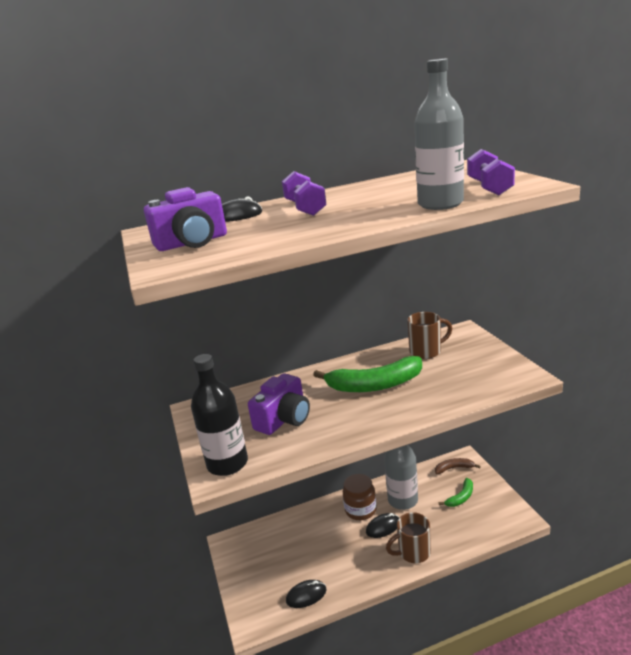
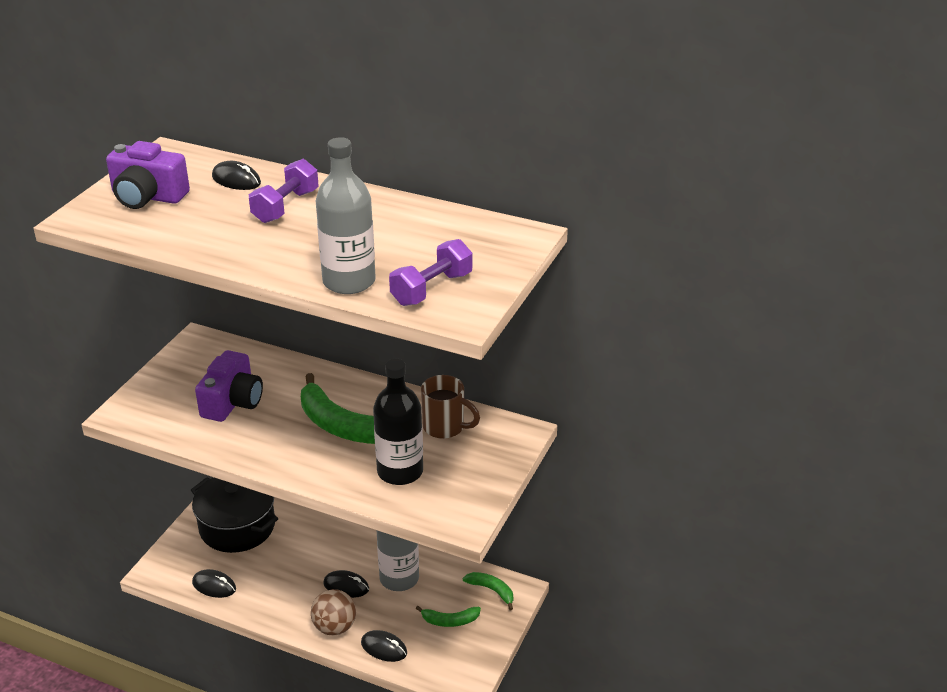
camera: 40 degrees right, 10 degrees up
(227, 463) = (142, 409): black bottle -> black bottle (400, 471)
(267, 551) = (237, 526): none -> black pot
(284, 419) = (232, 402): purple camera -> purple camera turned 60 degrees counterclockwise
(360, 510) = (353, 555): brown jar -> none
(413, 552) = (334, 627): brown mug -> brown ball
(454, 468) = (492, 590): brown banana -> green banana
(455, 538) = (384, 648): none -> black mouse

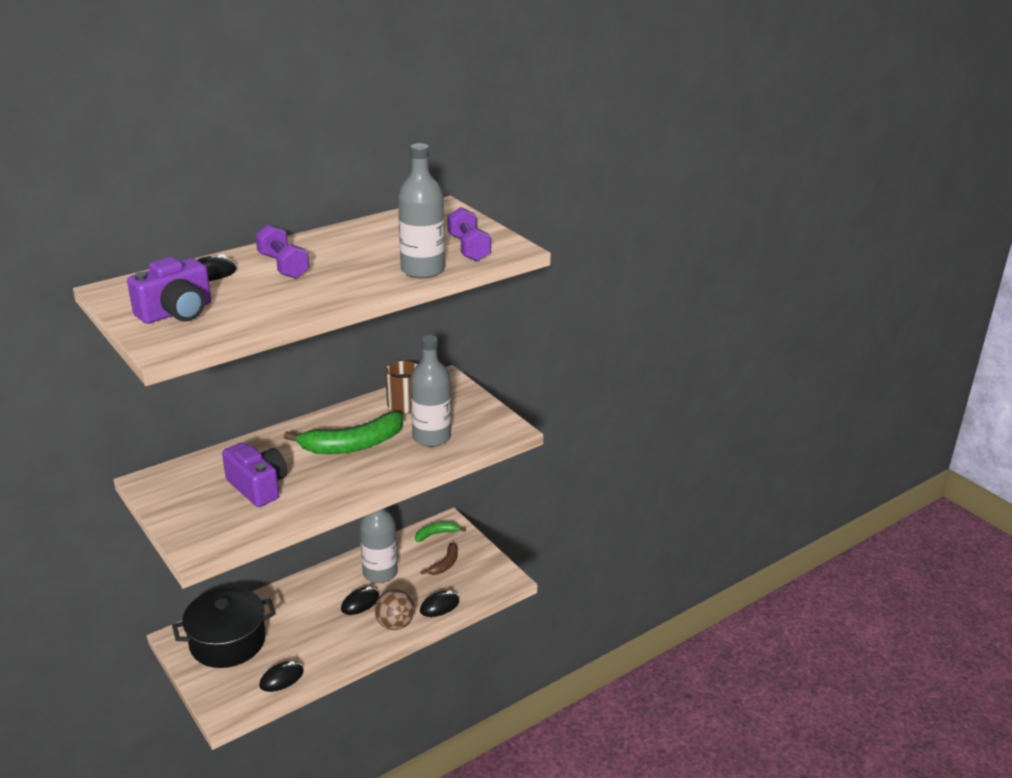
camera: 60 degrees left, 5 degrees down
(400, 471) = (431, 437): black bottle -> grey bottle
(450, 621) = (445, 564): green banana -> brown banana

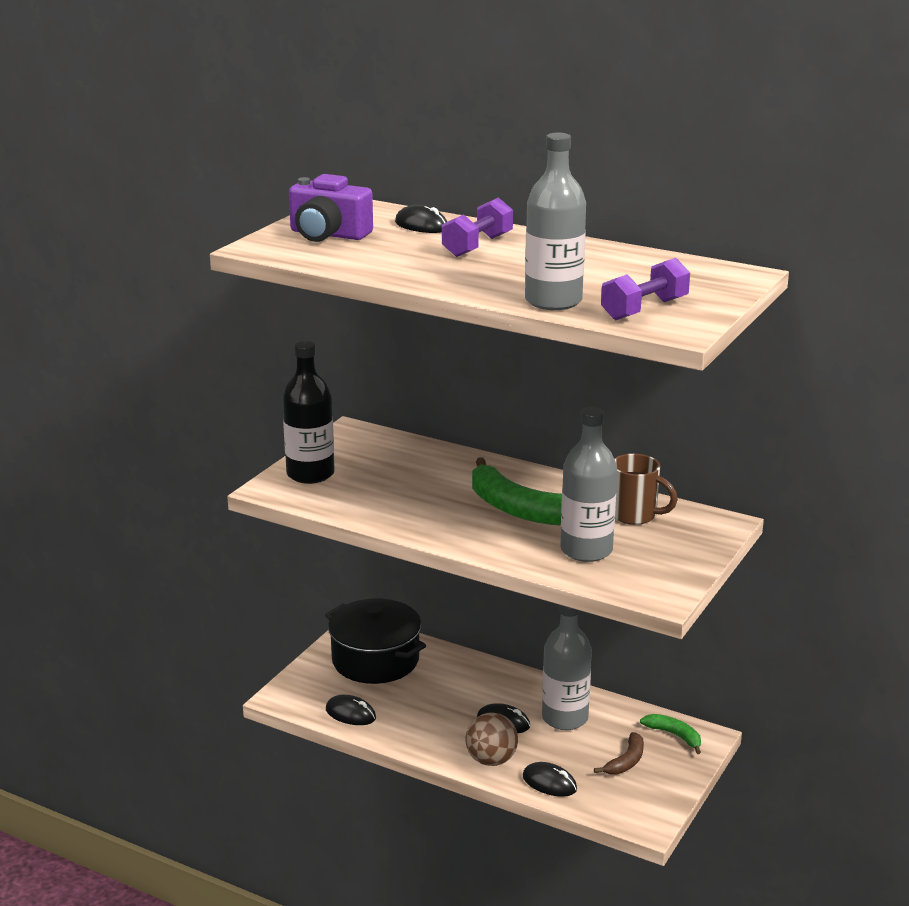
camera: 65 degrees right, 5 degrees down
(196, 522) = (310, 474): none -> black bottle
(258, 487) = (394, 484): purple camera -> none
(445, 564) = (626, 761): brown banana -> brown banana turned 60 degrees counterclockwise

